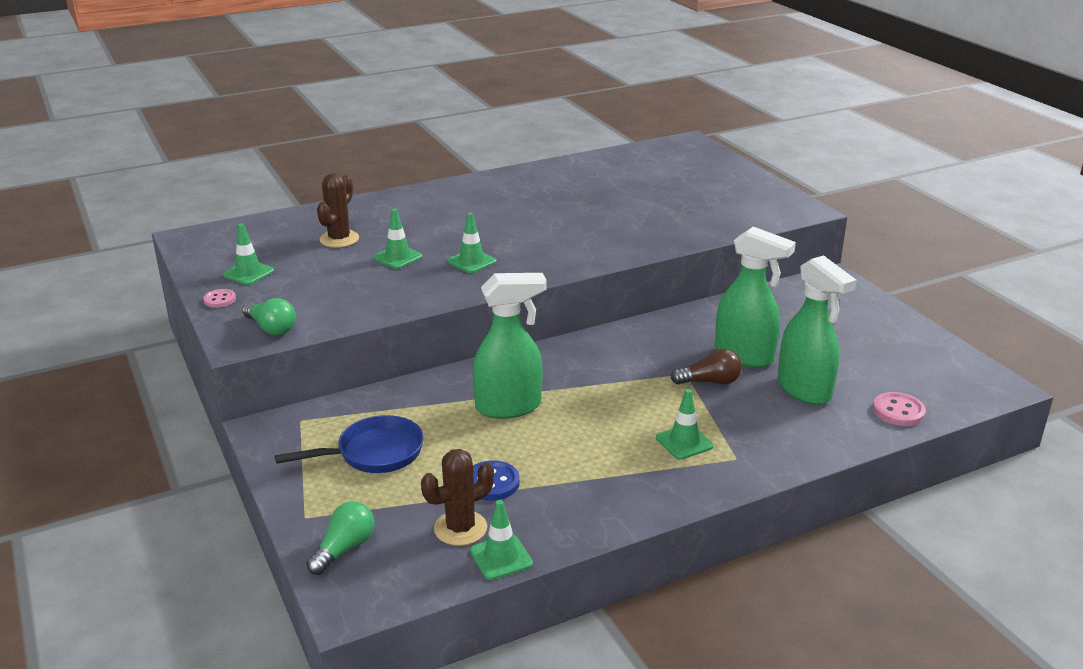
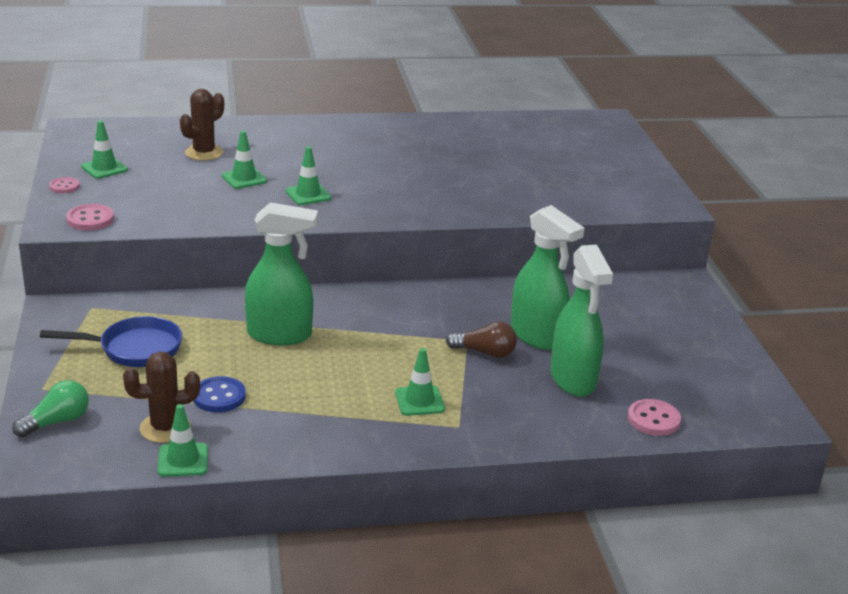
camera: 15 degrees right, 0 degrees up
(271, 328) = (90, 219): green light bulb -> pink button

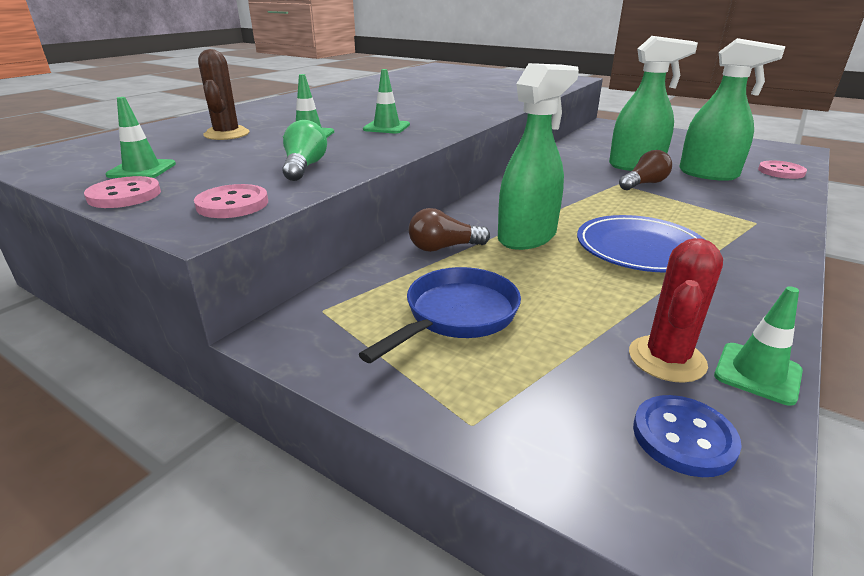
camera: 45 degrees left, 0 degrees up
(57, 422) = (582, 446): green light bulb -> green light bulb (304, 167)
(64, 186) = (124, 195): pink button -> pink button, size x1.51
(165, 428) = (666, 359): brown cactus -> red cactus
(219, 311) = (444, 247): none -> brown light bulb
(219, 396) = (618, 302): blue button -> blue button (683, 437)
(320, 385) = (640, 249): none -> blue plate
(419, 401) = (703, 222): green traffic cone -> none

